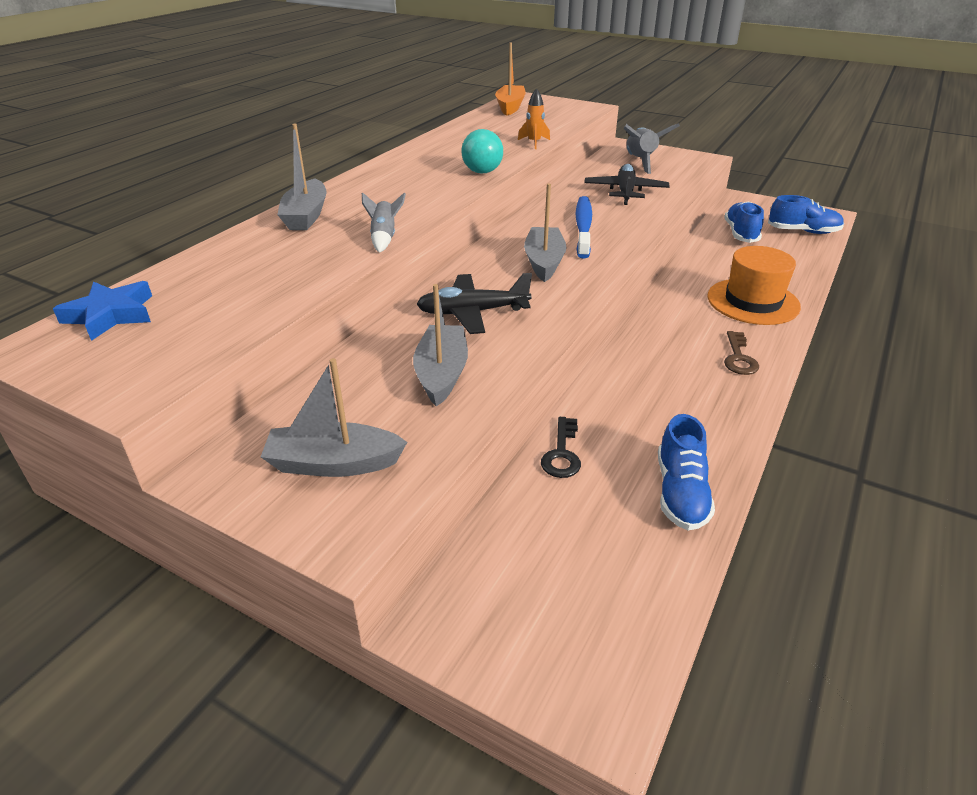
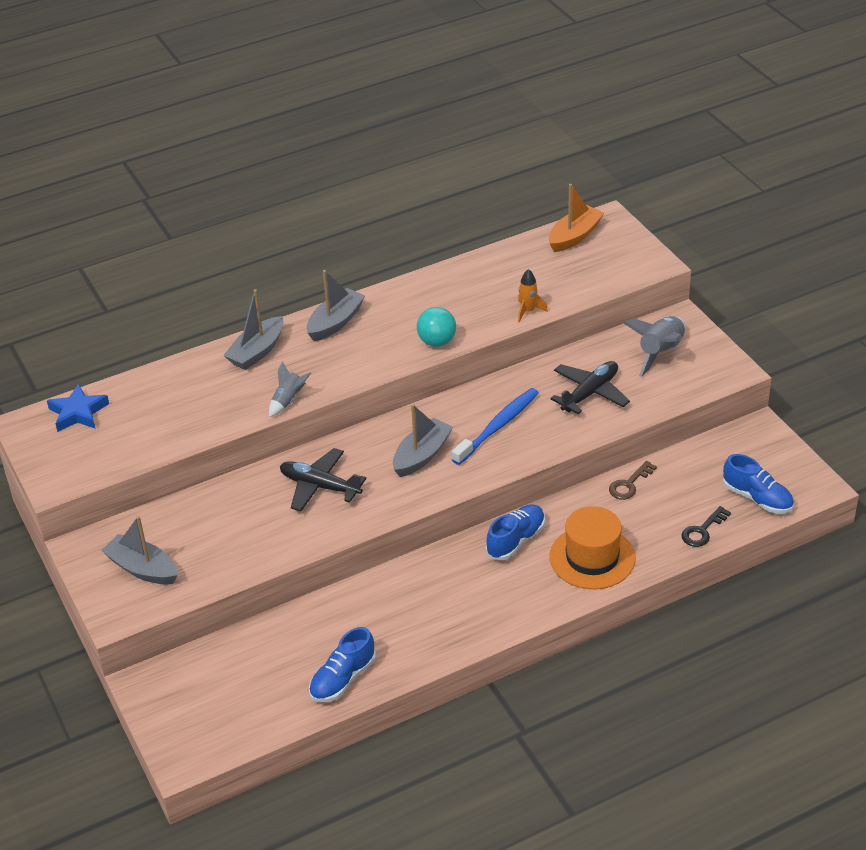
camera: 35 degrees right, 5 degrees up
(442, 374) = (252, 531): grey boat -> grey boat (335, 322)
(562, 453) = (302, 620): black key -> black key (702, 531)
(739, 358) = (508, 603): brown key -> brown key (629, 484)
(741, 233) = (691, 476): blue shoe -> blue shoe (516, 540)

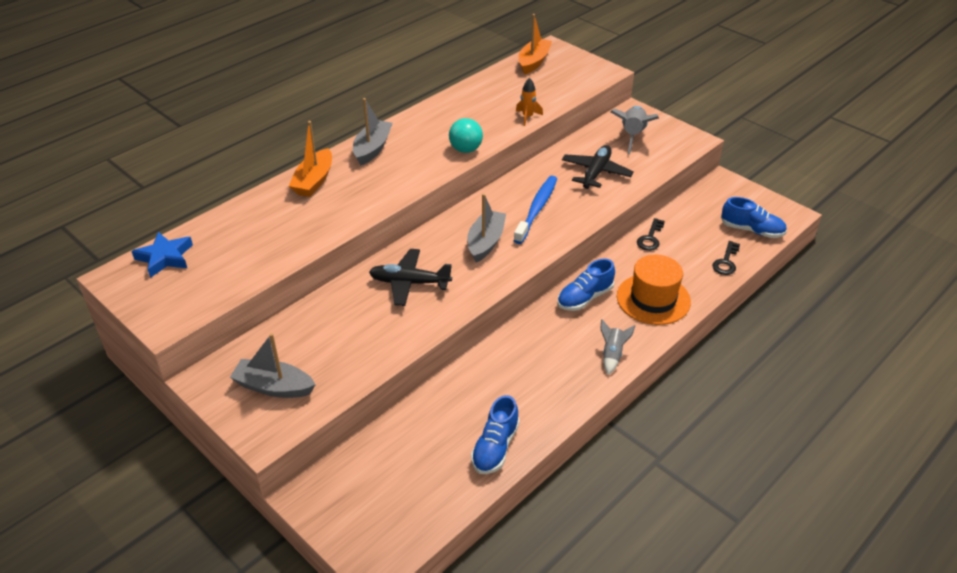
camera: 20 degrees left, 0 degrees up
(257, 352) = (314, 181): grey boat -> orange boat
(288, 400) = (360, 214): grey rocket -> grey rocket (612, 355)
(516, 540) = (585, 298): blue shoe -> blue shoe turned 150 degrees counterclockwise
(629, 484) = (650, 238): brown key -> black key

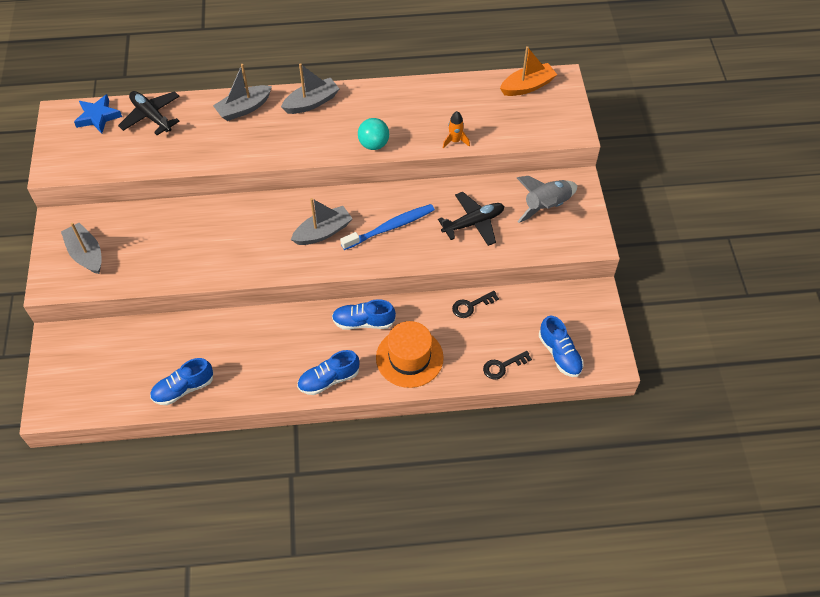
camera: 40 degrees right, 15 degrees up
(314, 181) = (244, 108): orange boat -> grey boat
(409, 283) = (239, 231): black plane -> black plane (151, 116)
(612, 355) = (329, 379): grey rocket -> blue shoe

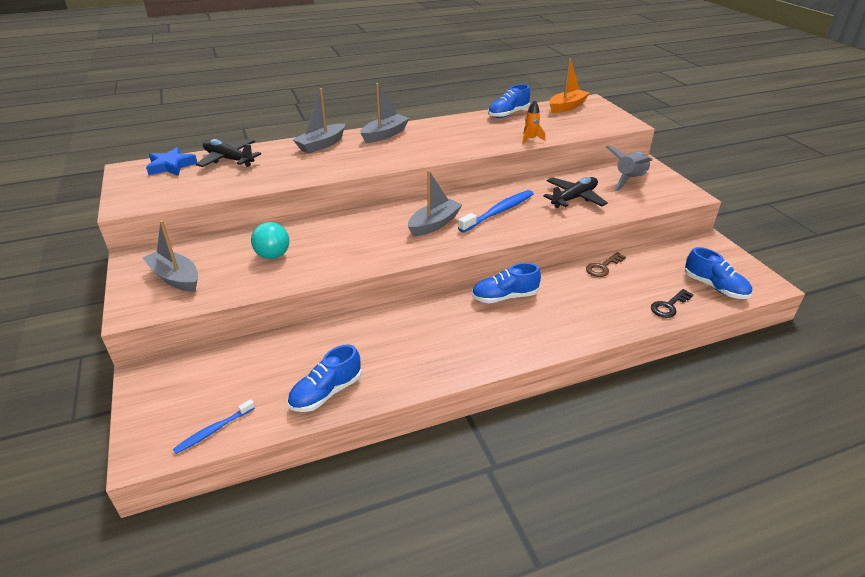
camera: 15 degrees left, 20 degrees down
(96, 403) = (213, 430): none -> blue toothbrush
(329, 379) = (495, 351): blue shoe -> blue shoe (508, 114)
(374, 144) = (458, 150): turquoise ball -> turquoise ball (273, 255)
(409, 357) = (570, 316): orange hat -> none
(471, 306) = (603, 267): black key -> brown key

